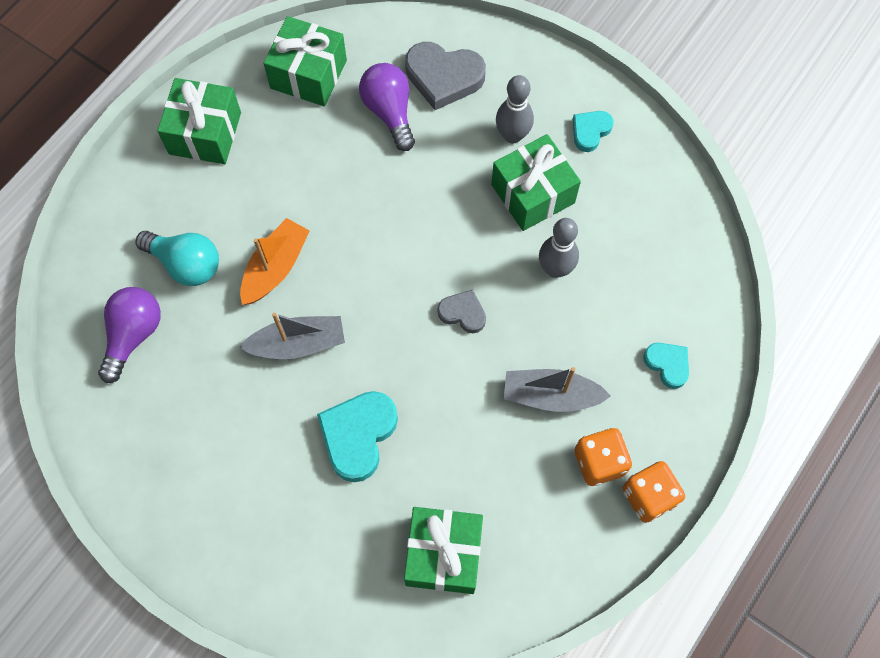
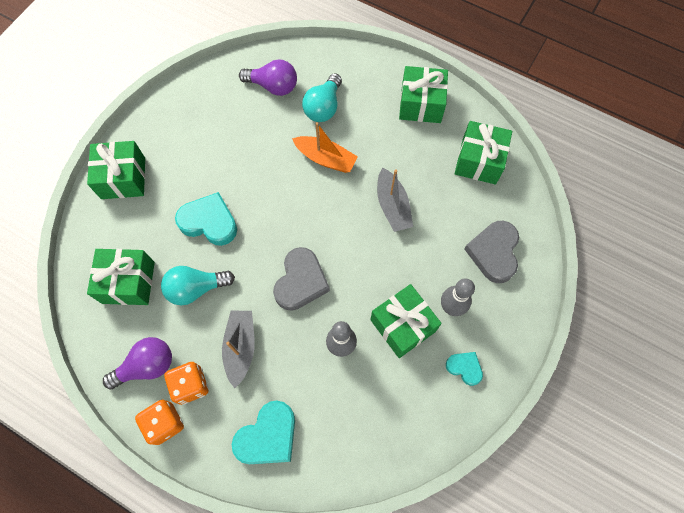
camera: 85 degrees right, 0 degrees up
(265, 570) = (123, 178): none -> green gift
(298, 344) = (272, 178): grey boat -> grey boat (392, 206)
(389, 112) = (457, 217): purple light bulb -> purple light bulb (147, 366)
(461, 455) = (196, 288): none -> turquoise light bulb
(463, 313) = (301, 281): grey heart -> grey heart, size x1.76
(667, 364) = (268, 436): turquoise heart -> turquoise heart, size x1.76

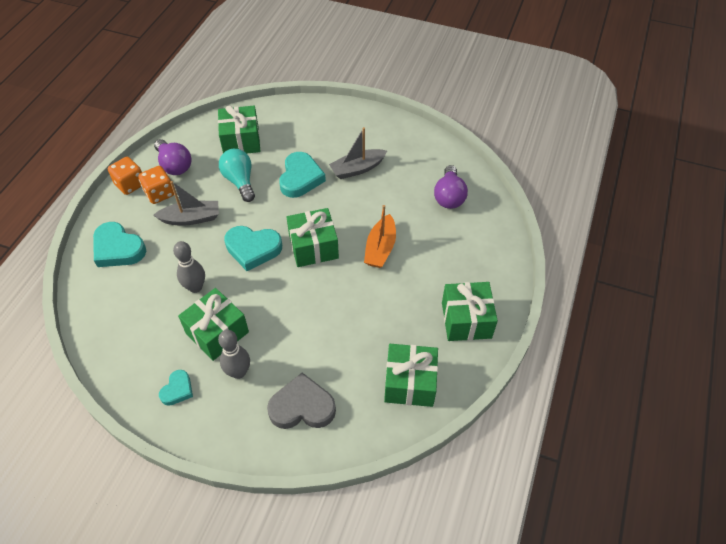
camera: 80 degrees right, 15 degrees down
(123, 178) = (331, 118): green gift -> green gift (313, 247)
(301, 281) = (253, 249): grey heart -> turquoise heart
(323, 107) = (437, 238): turquoise light bulb -> none
(392, 206) = (340, 309): grey boat -> grey boat (357, 169)

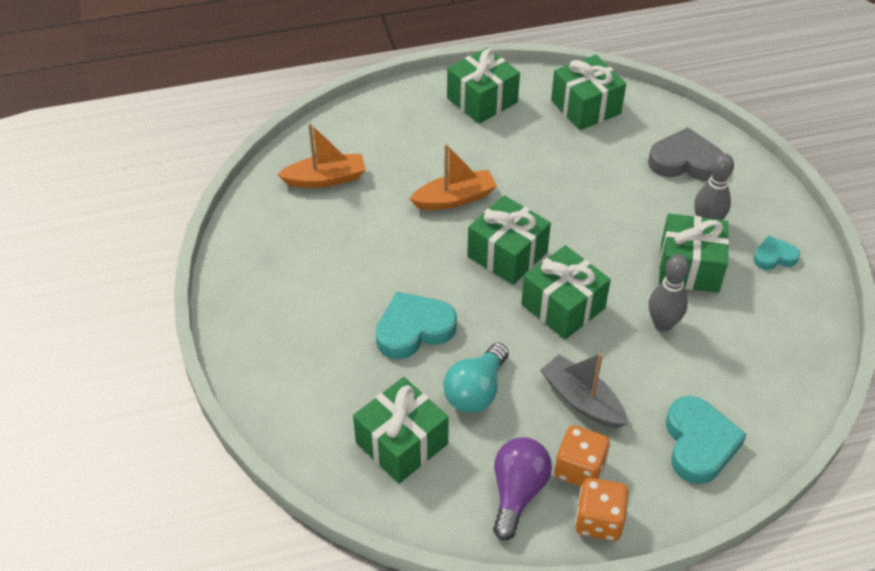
camera: 125 degrees left, 5 degrees down
(253, 249) = (563, 306): turquoise heart -> green gift
(302, 407) = (685, 161): grey heart -> grey heart turned 135 degrees clockwise
(357, 169) = (348, 281): grey boat -> none
(449, 196) = (325, 179): purple light bulb -> orange boat

